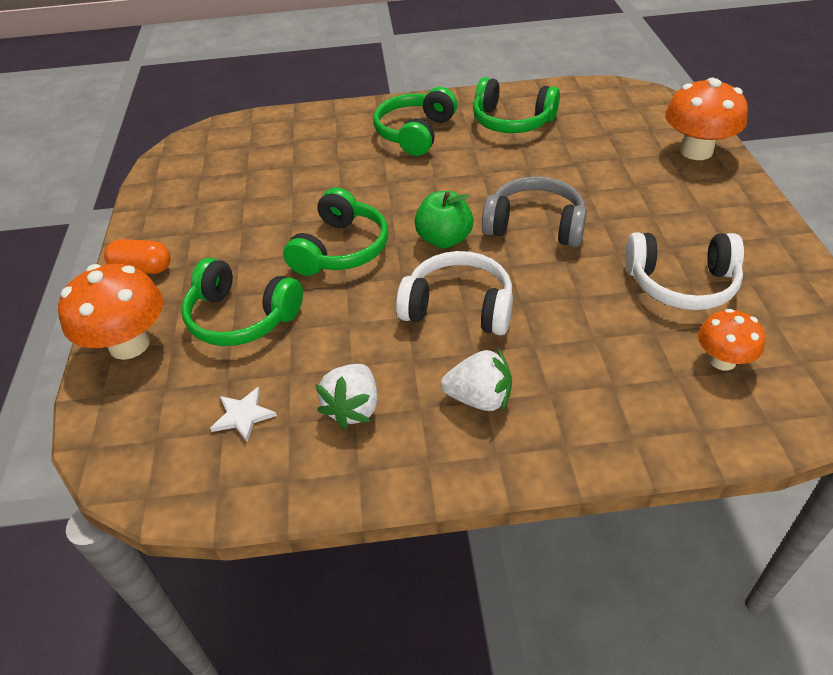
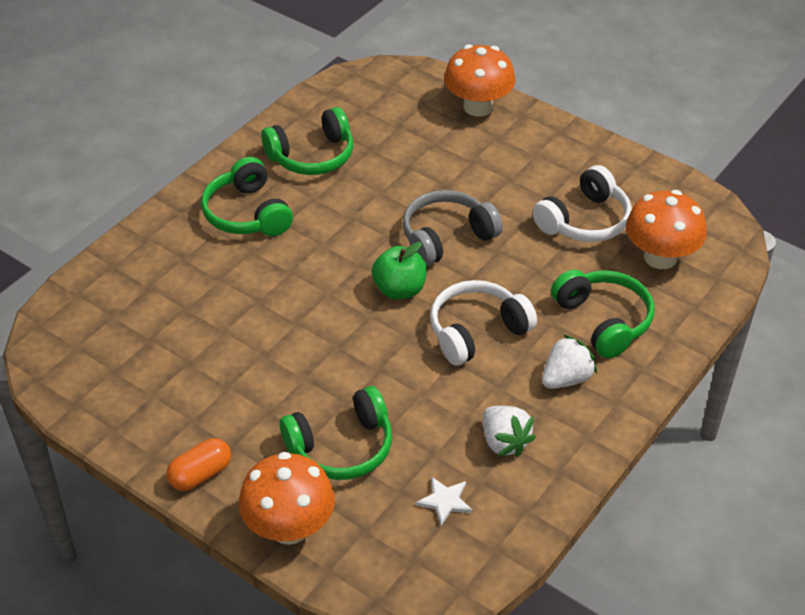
camera: 50 degrees left, 0 degrees up
(341, 249) = (336, 348): green headphones -> green headphones (603, 320)
(722, 360) = (660, 257): orange mushroom -> orange mushroom, size x1.68

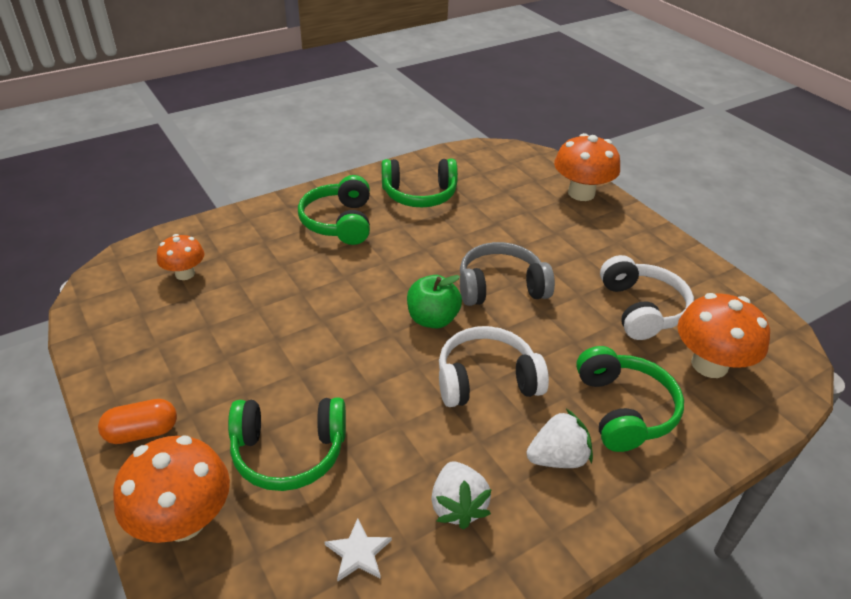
camera: 20 degrees right, 5 degrees down
(125, 318) = (185, 274): none -> orange mushroom
(584, 221) = (642, 309): white headphones -> white headphones turned 75 degrees counterclockwise

